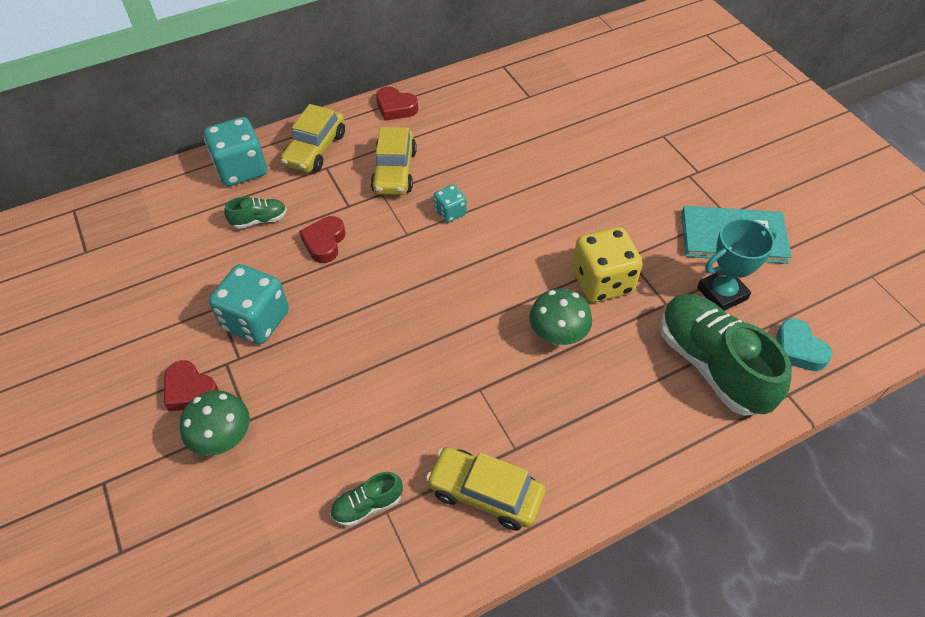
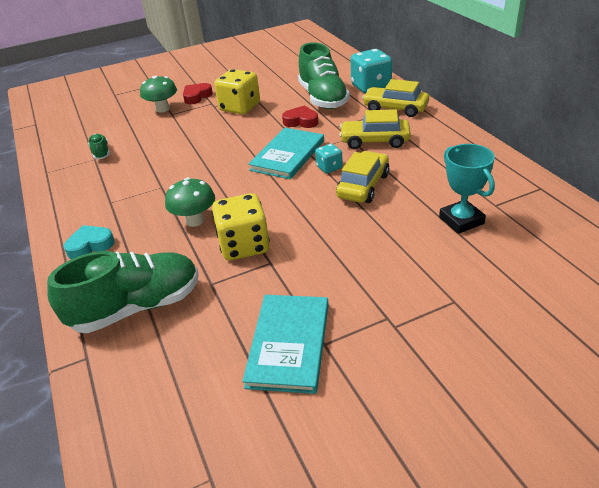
camera: 95 degrees right, 15 degrees down
(256, 320) = (240, 107): turquoise dice -> yellow dice
(259, 220) = (323, 98): green shoe -> green shoe, size x2.20
(395, 108) = (454, 136): red heart -> none
(415, 253) = (287, 155): none -> turquoise book
(485, 493) = (86, 191): yellow car -> yellow car (363, 186)
(722, 293) = (214, 324): turquoise trophy -> turquoise trophy (461, 220)
(798, 349) = (130, 375): turquoise heart -> turquoise heart (90, 245)

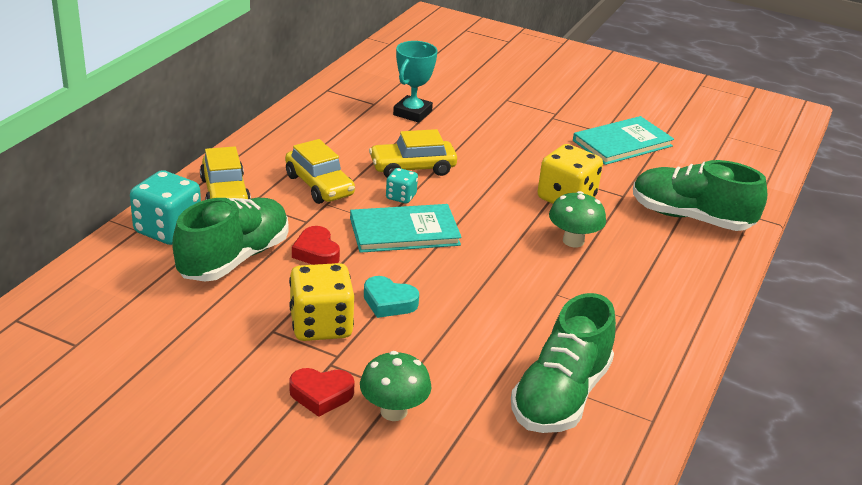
camera: 135 degrees left, 5 degrees down
(90, 245) = (683, 286): turquoise heart -> turquoise heart (389, 302)
(101, 153) = (560, 396): green shoe -> green shoe, size x2.20

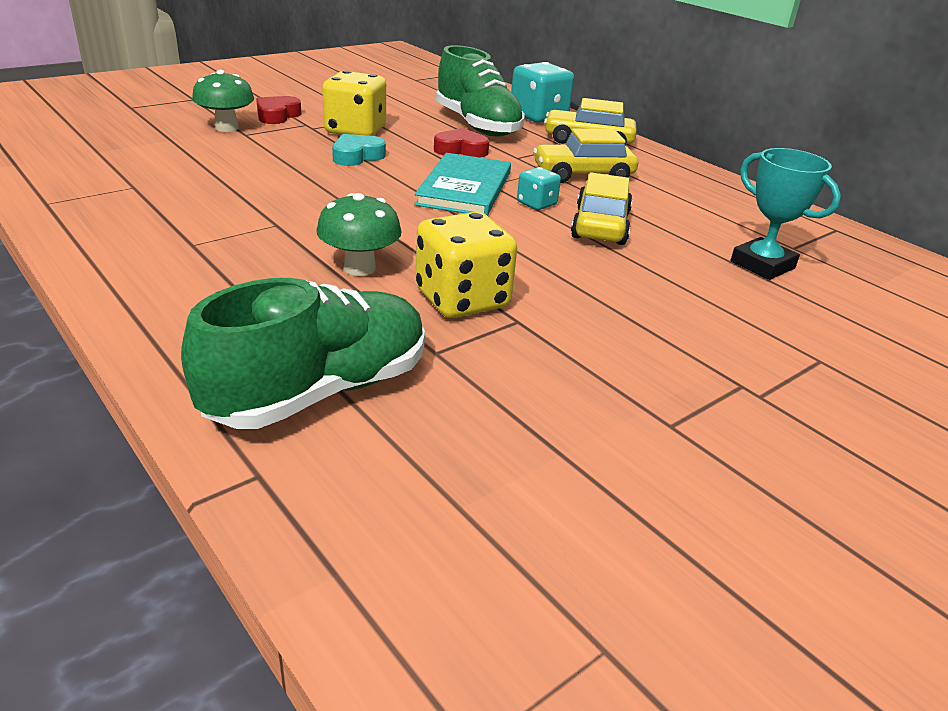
camera: 115 degrees right, 0 degrees up
(560, 396) = (142, 179): green shoe -> none
(622, 143) = (615, 429): turquoise book -> none

